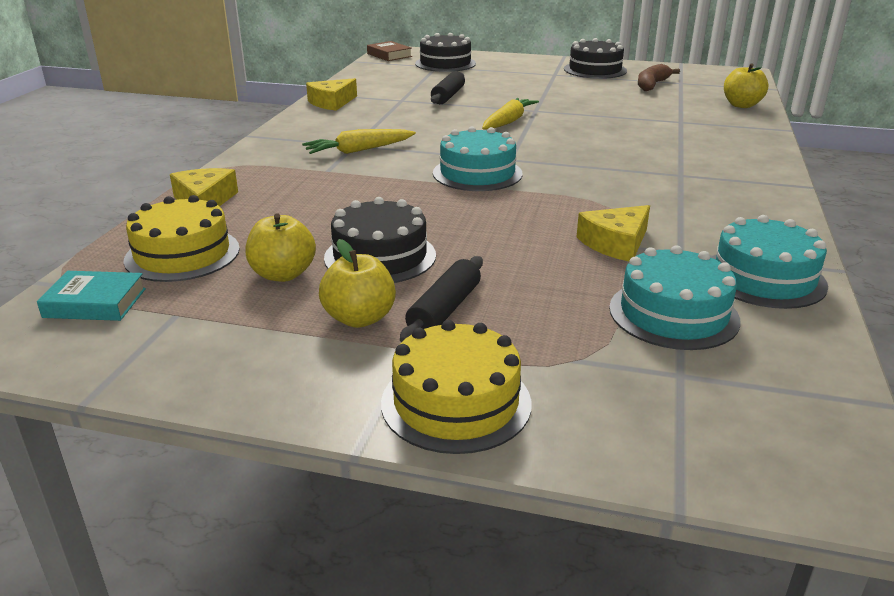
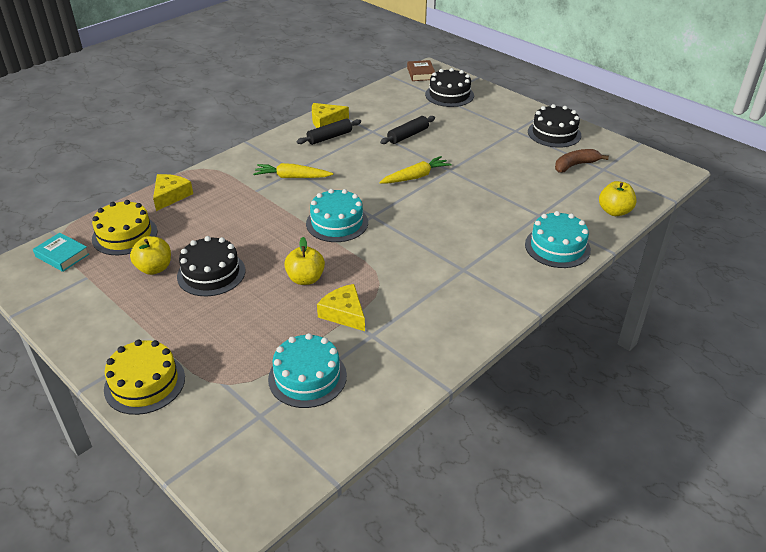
camera: 30 degrees right, 10 degrees up
(359, 318) = (158, 313): yellow apple -> yellow apple (305, 279)
(444, 310) = (201, 325): black rolling pin -> black rolling pin (329, 137)
(616, 243) = (344, 313): yellow cheese -> yellow cheese turned 60 degrees clockwise
(764, 278) = (392, 374): turquoise cake -> turquoise cake (557, 247)

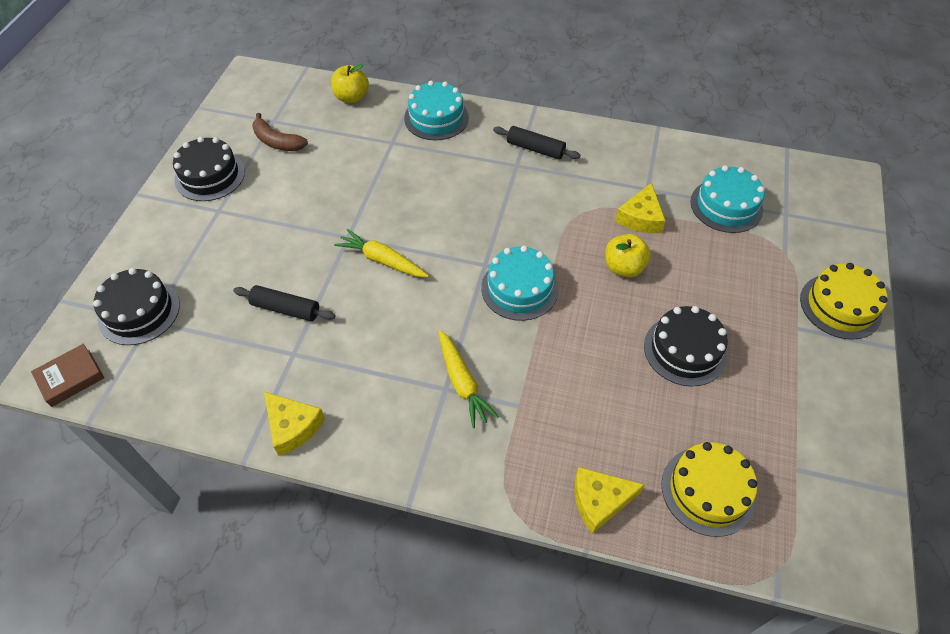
camera: 120 degrees left, 15 degrees up
(62, 255) = (797, 532): turquoise book -> none
(154, 268) = (725, 410): yellow apple -> none
(329, 137) = (338, 396): black rolling pin -> black rolling pin (535, 149)

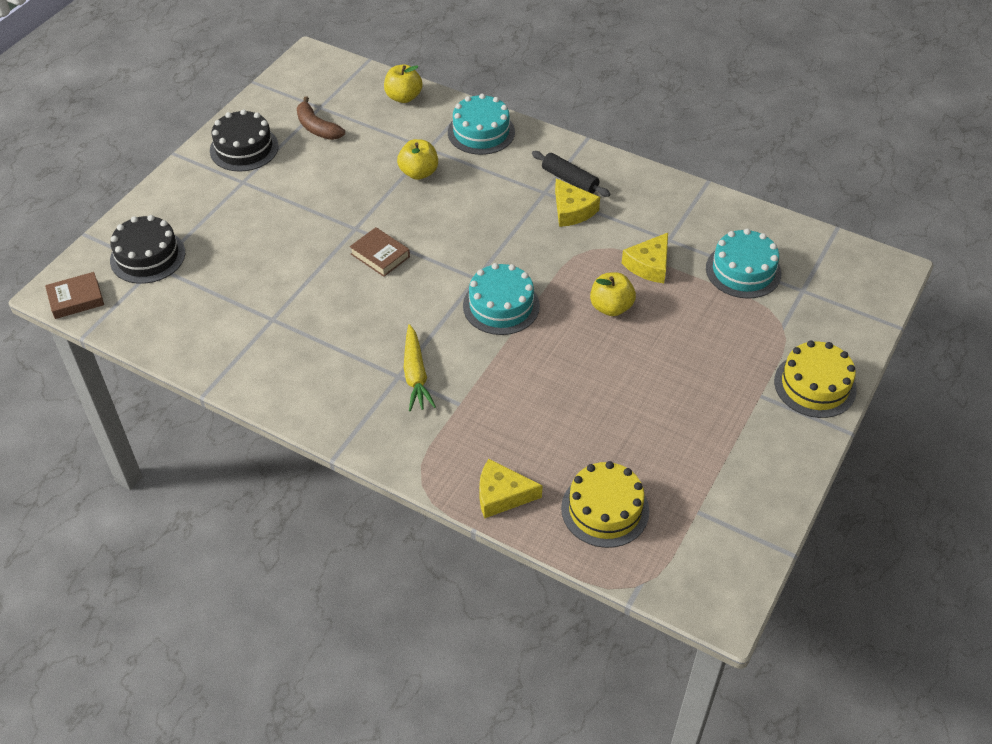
camera: 15 degrees right, 5 degrees down
(286, 309) = (277, 280): black rolling pin -> none
(292, 426) = (253, 378): yellow cheese -> yellow cheese (572, 210)
(382, 260) = (380, 255): yellow carrot -> brown book
(391, 168) = (419, 173): none -> yellow apple
(685, 350) = (638, 391): black cake -> none

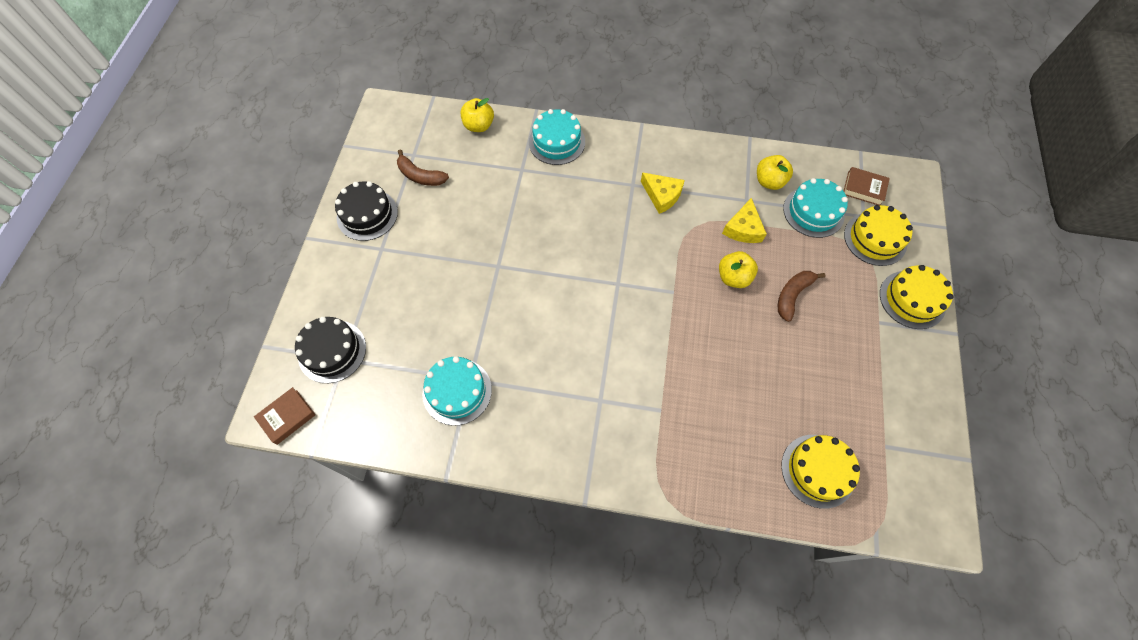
camera: 20 degrees left, 15 degrees up
(380, 255) = (530, 286): brown book -> brown book (864, 189)
(415, 374) = (613, 394): yellow carrot -> none
(419, 173) = (525, 196): yellow apple -> yellow apple (769, 181)
(501, 306) = (649, 304): turquoise cake -> turquoise cake (457, 391)
(502, 495) = (734, 487): yellow cheese -> none
(569, 180) = (647, 167): black rolling pin -> none
(670, 342) = (792, 295): none -> brown banana
(804, 315) = (875, 239): none -> yellow cake

